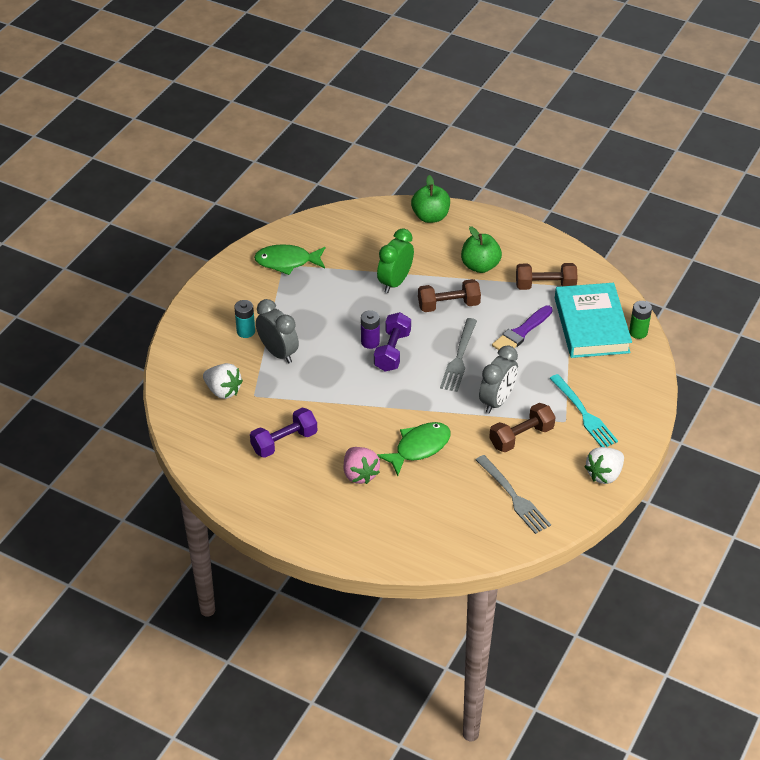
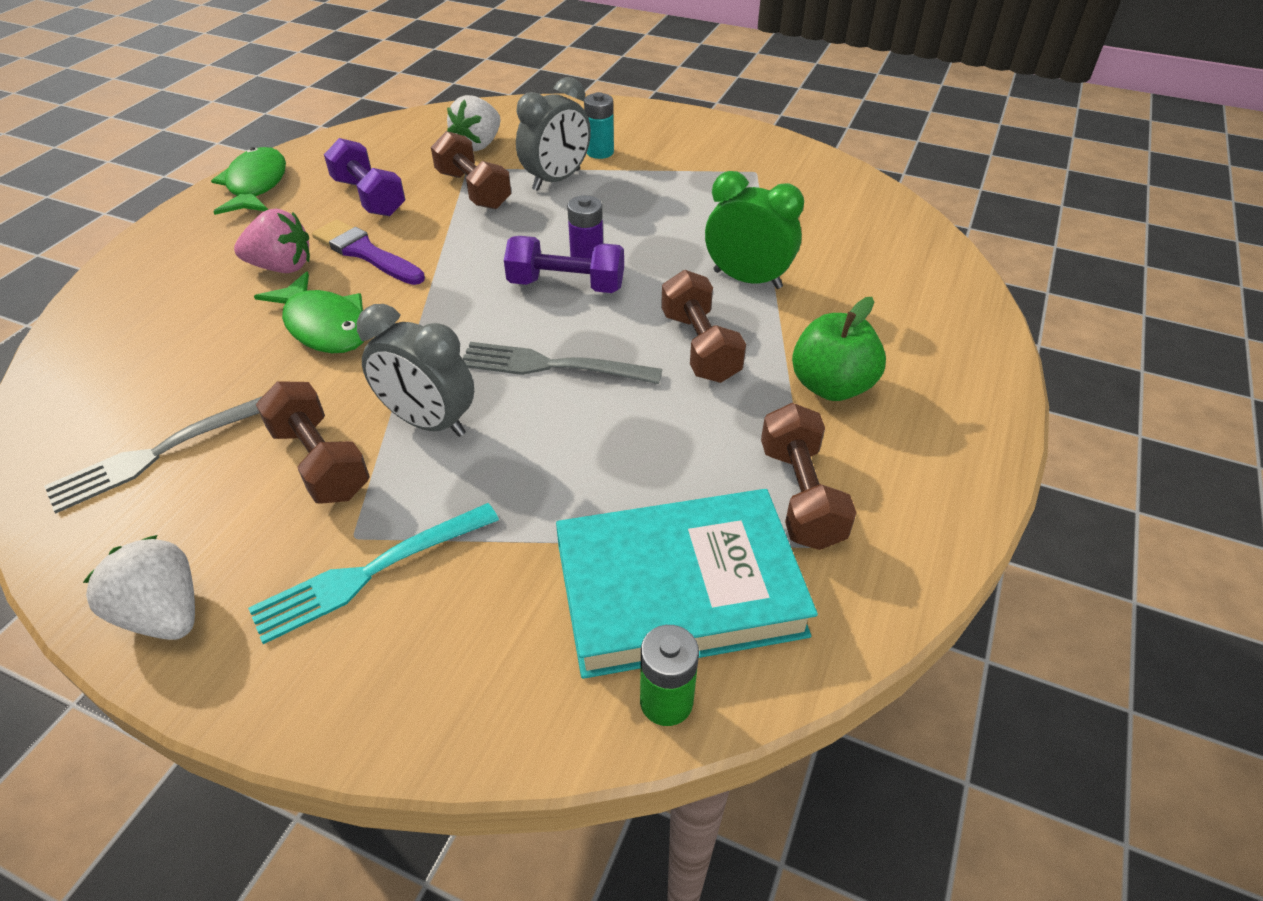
camera: 85 degrees right, 0 degrees up
(284, 392) = (473, 190): none -> brown dumbbell
(287, 262) = (763, 173): green fish -> green fish (256, 185)
(360, 474) = (282, 267): pink strawberry -> pink strawberry turned 150 degrees counterclockwise
(430, 217) = (953, 313): green apple -> none
(521, 332) = (635, 455): purple brush -> purple brush (365, 253)

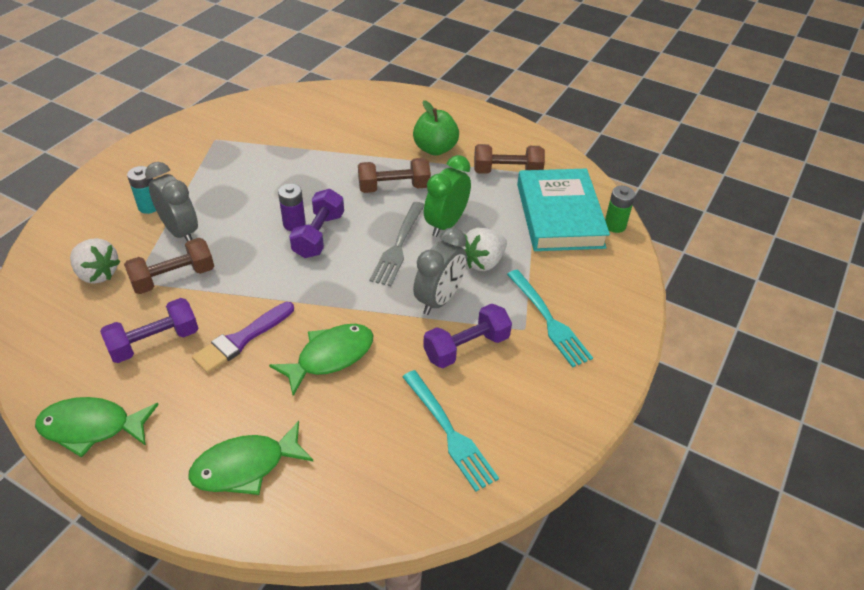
camera: 85 degrees left, 0 degrees up
(159, 453) = (449, 432): grey fork -> turquoise fork
(164, 613) = (575, 404): white strawberry -> white strawberry (483, 262)
(169, 286) = (245, 466): none -> green fish
(282, 267) = (243, 391): pink strawberry -> none
(320, 461) = (466, 347): brown dumbbell -> purple dumbbell
(747, 279) = (336, 161): green clock -> green clock (446, 224)

